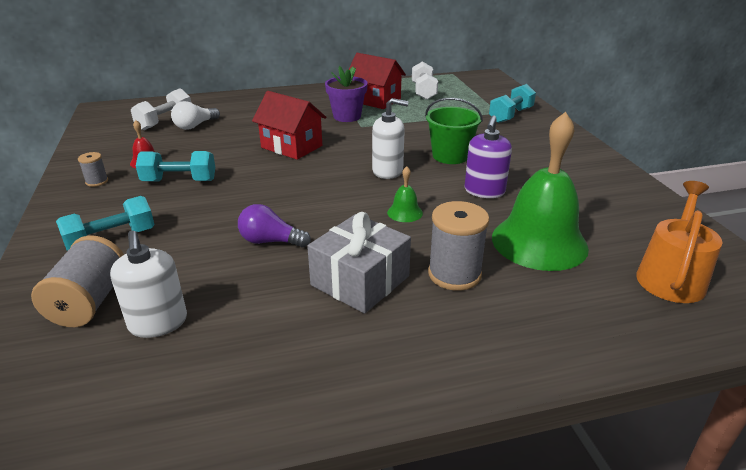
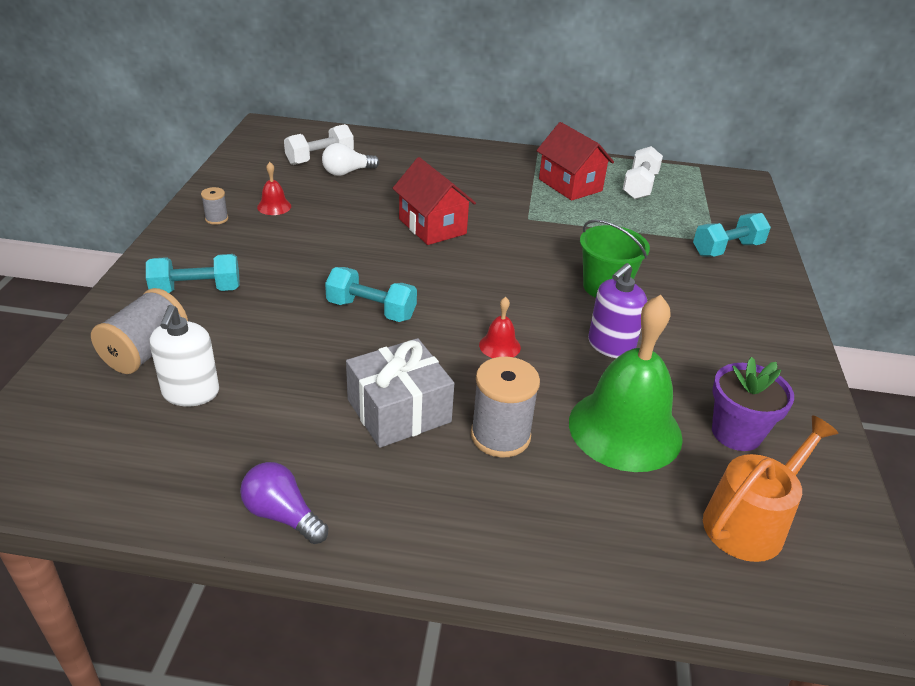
camera: 20 degrees right, 5 degrees up
(179, 181) = (293, 239): turquoise dumbbell -> turquoise dumbbell (371, 310)
(270, 241) = (339, 338): purple light bulb -> purple light bulb (282, 515)
(347, 116) = (520, 200): purple flower pot -> purple flower pot (736, 433)
(388, 171) = (517, 288): white soap dispenser -> none
(405, 212) = (499, 346): green bell -> red bell

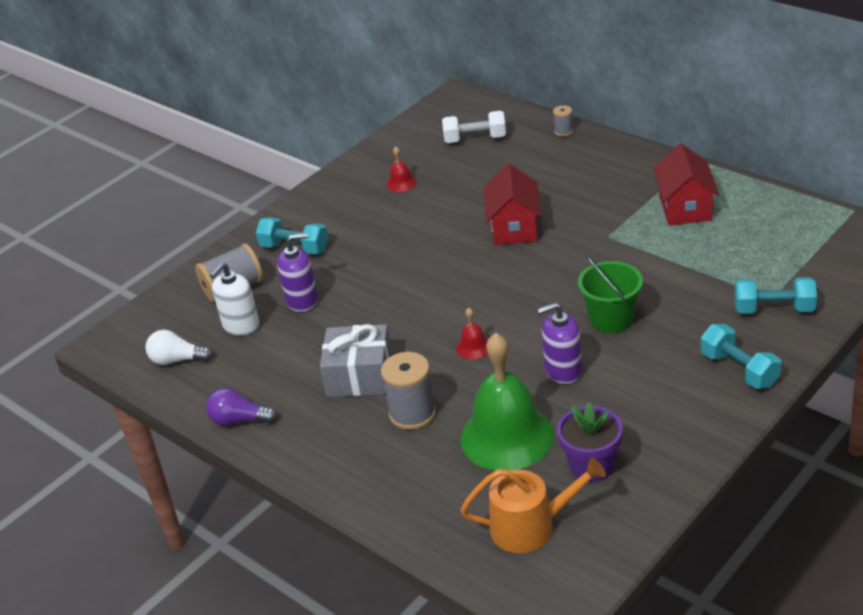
camera: 40 degrees right, 0 degrees up
(216, 219) = (350, 187): grey spool -> grey spool (563, 131)
(253, 344) = (302, 300): none -> purple soap dispenser
(282, 515) = (239, 420): purple light bulb -> purple light bulb turned 60 degrees counterclockwise
(347, 172) = (487, 158): white light bulb -> white light bulb (177, 360)
(371, 310) = (403, 293): turquoise dumbbell -> turquoise dumbbell (739, 369)
(639, 186) = (758, 222): white dumbbell -> none

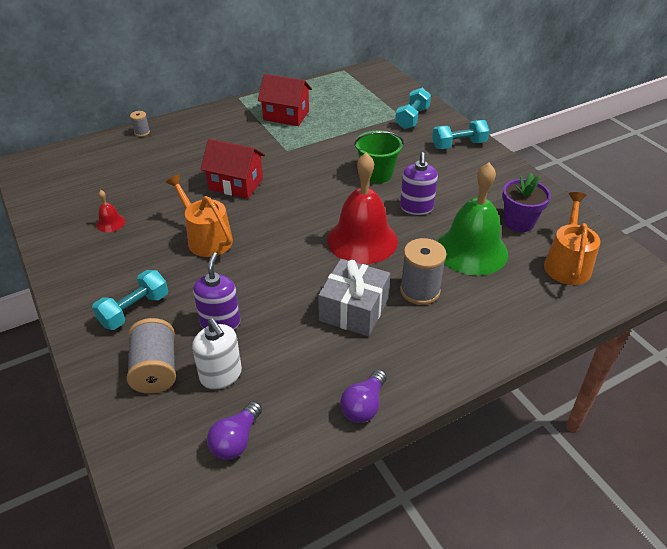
camera: 75 degrees left, 5 degrees up
(177, 360) = (236, 440): white light bulb -> purple light bulb
(412, 246) = (206, 239): none -> orange watering can
(473, 347) = (362, 240): red bell -> red bell, size x2.43
(475, 139) = (98, 171): white dumbbell -> none

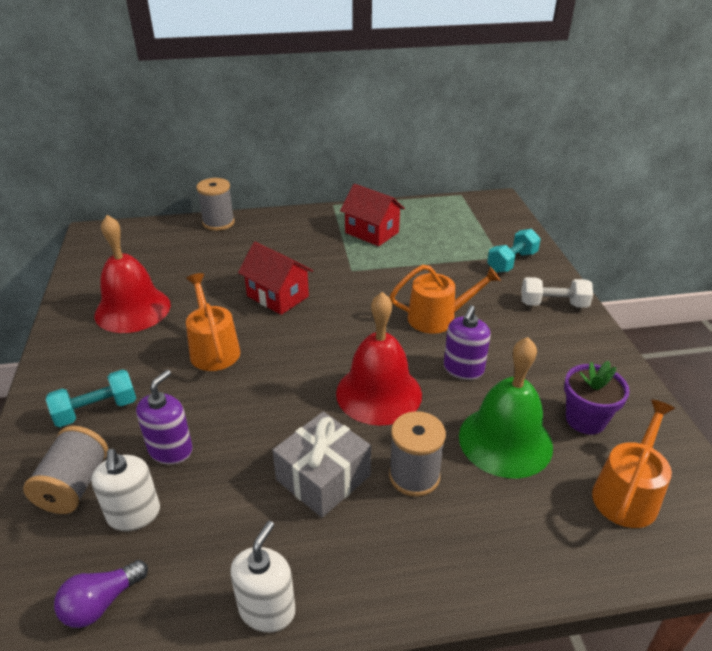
camera: 20 degrees right, 5 degrees down
(110, 223) = (132, 309): red bell -> red bell, size x2.43
(142, 132) = (218, 223): grey spool -> grey spool, size x1.95
(364, 405) = (267, 609): purple light bulb -> white soap dispenser
(377, 174) = (437, 318): green bucket -> orange watering can
(458, 145) = (553, 304): turquoise dumbbell -> white dumbbell

